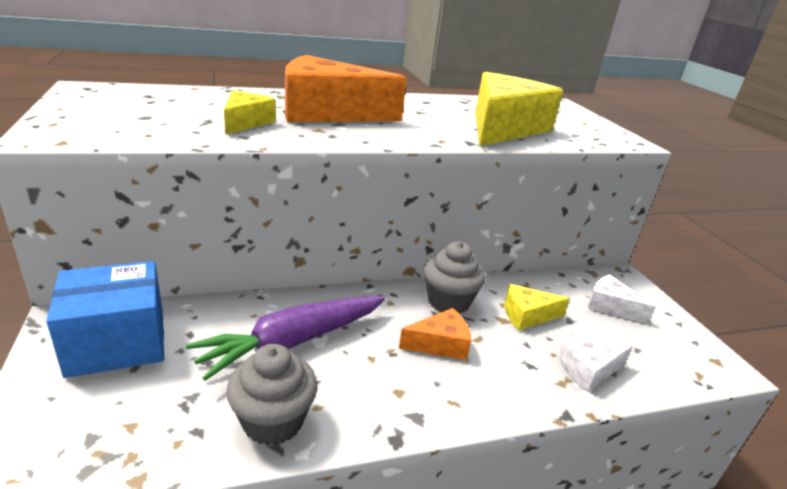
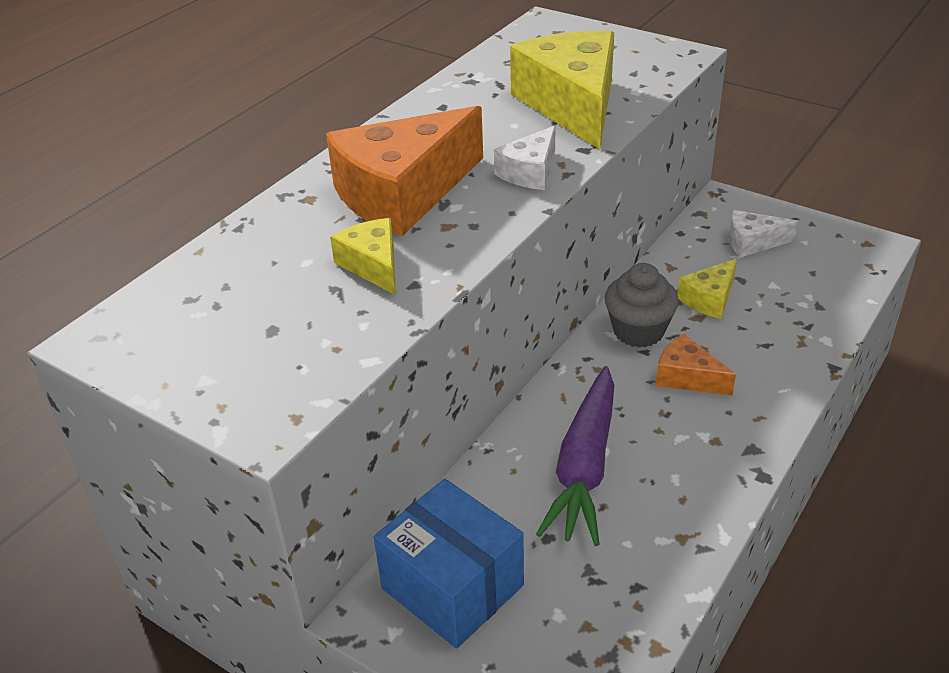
camera: 35 degrees left, 10 degrees up
(117, 342) = (452, 587): blue box -> blue box turned 75 degrees counterclockwise
(273, 421) = (672, 534): grey cupcake -> none
(440, 344) = (687, 377): orange cheese -> orange cheese turned 90 degrees counterclockwise
(588, 370) = (804, 318): white cheese -> white cheese (530, 172)

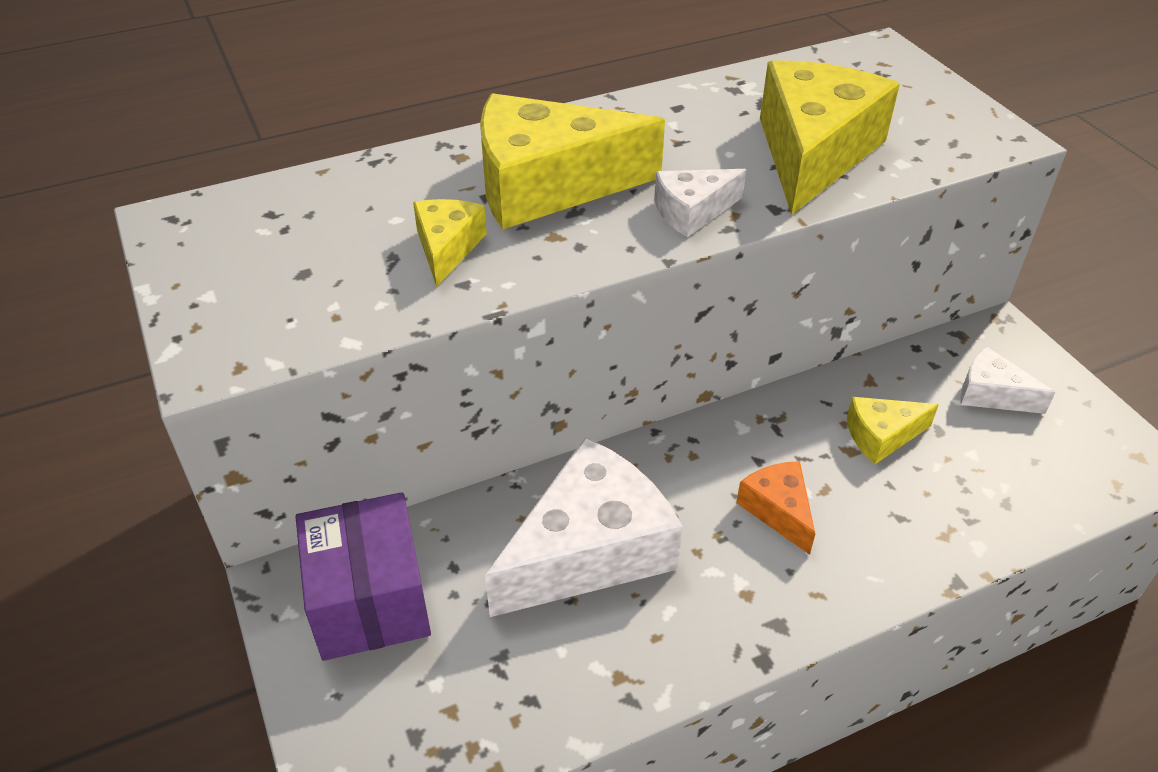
camera: 30 degrees right, 5 degrees up
(403, 193) = (547, 185): orange cheese -> yellow cheese
(452, 587) = (370, 600): blue box -> purple box
(584, 466) = (589, 550): purple carrot -> white cheese
(638, 331) = (771, 436): grey cupcake -> none

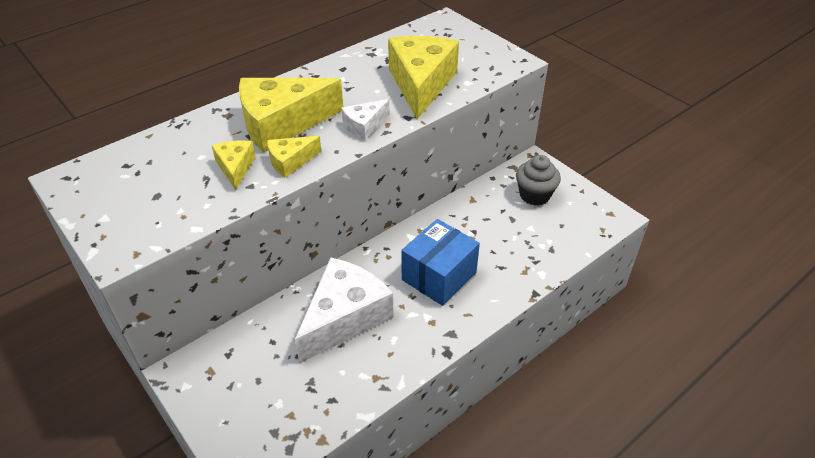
camera: 15 degrees left, 0 degrees up
(370, 600) = (230, 369): purple box -> none
(778, 510) = (439, 276): orange cheese -> blue box
(881, 436) = (484, 227): yellow cheese -> yellow cheese (290, 161)
(991, 394) = (534, 195): white cheese -> grey cupcake

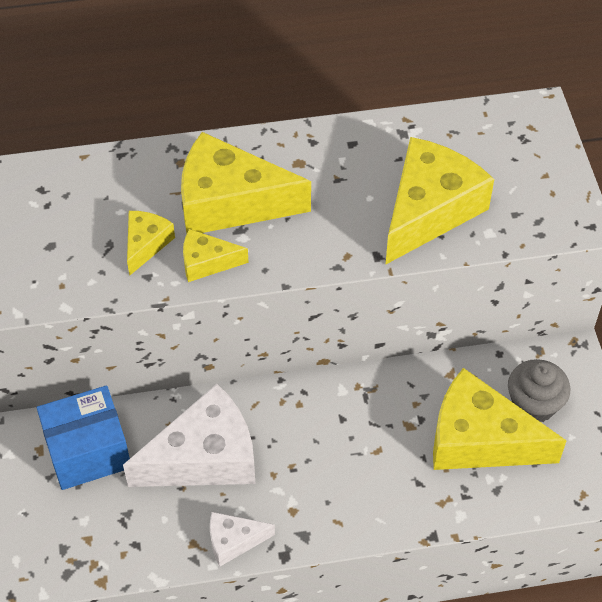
camera: 30 degrees right, 10 degrees up
(364, 126) = (319, 247): white cheese -> white cheese (233, 541)
(439, 276) = (338, 458): blue box -> blue box (88, 451)
(518, 227) = (479, 439): none -> yellow cheese

